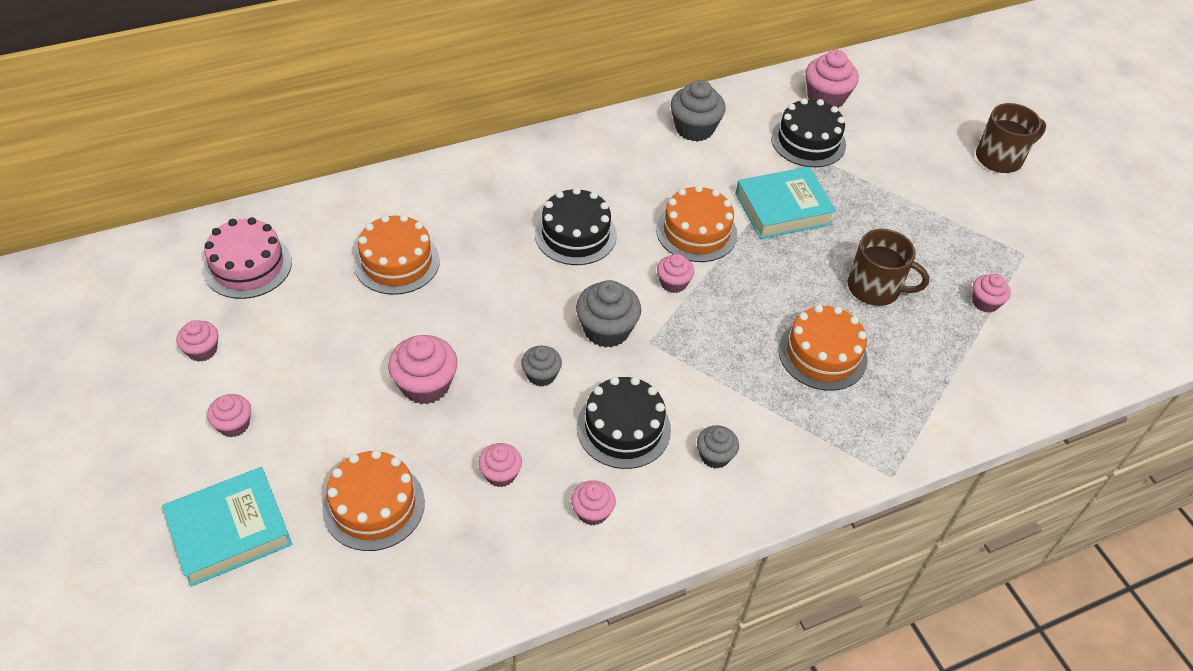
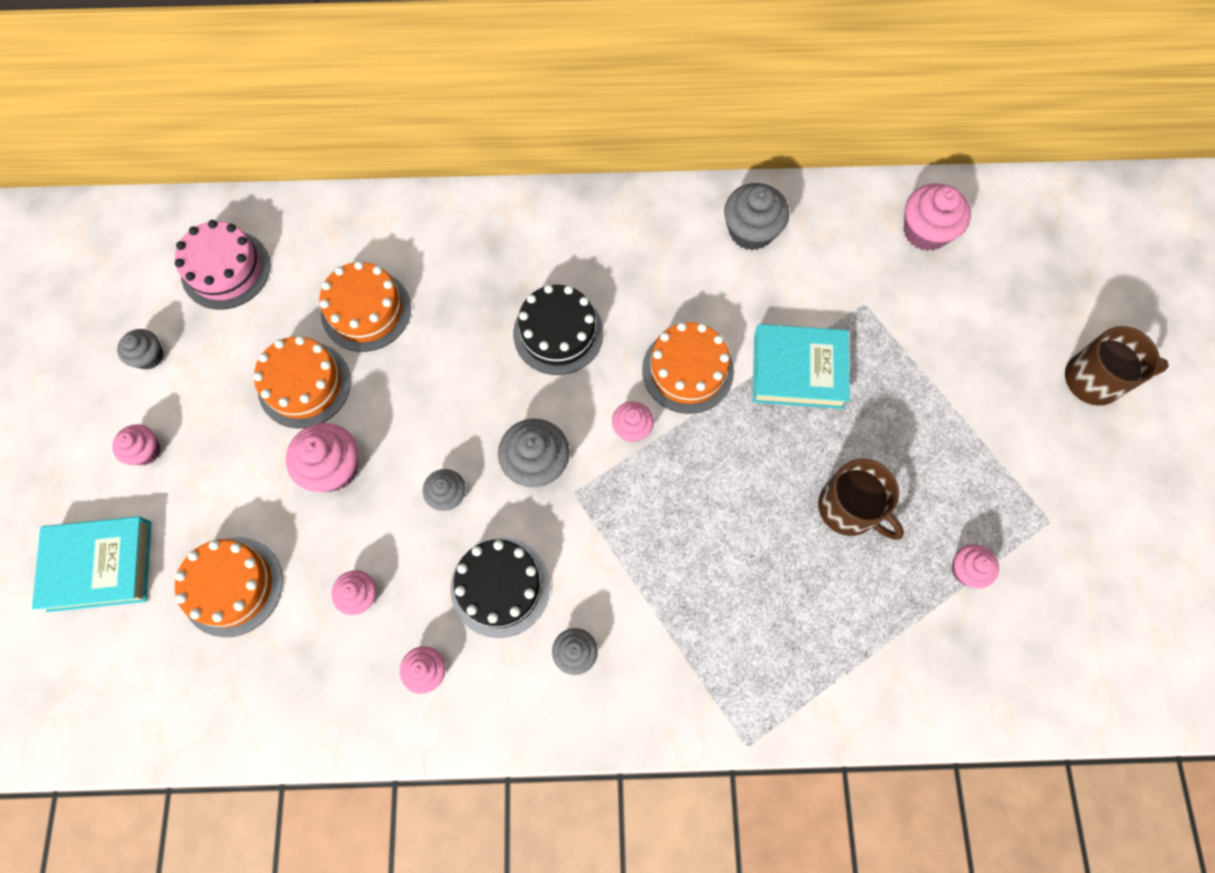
camera: 25 degrees right, 20 degrees up
(202, 350) = (149, 356): pink cupcake -> grey cupcake
(808, 141) = (873, 287): black cake -> none
(822, 354) = (748, 572): orange cake -> orange cake (304, 384)

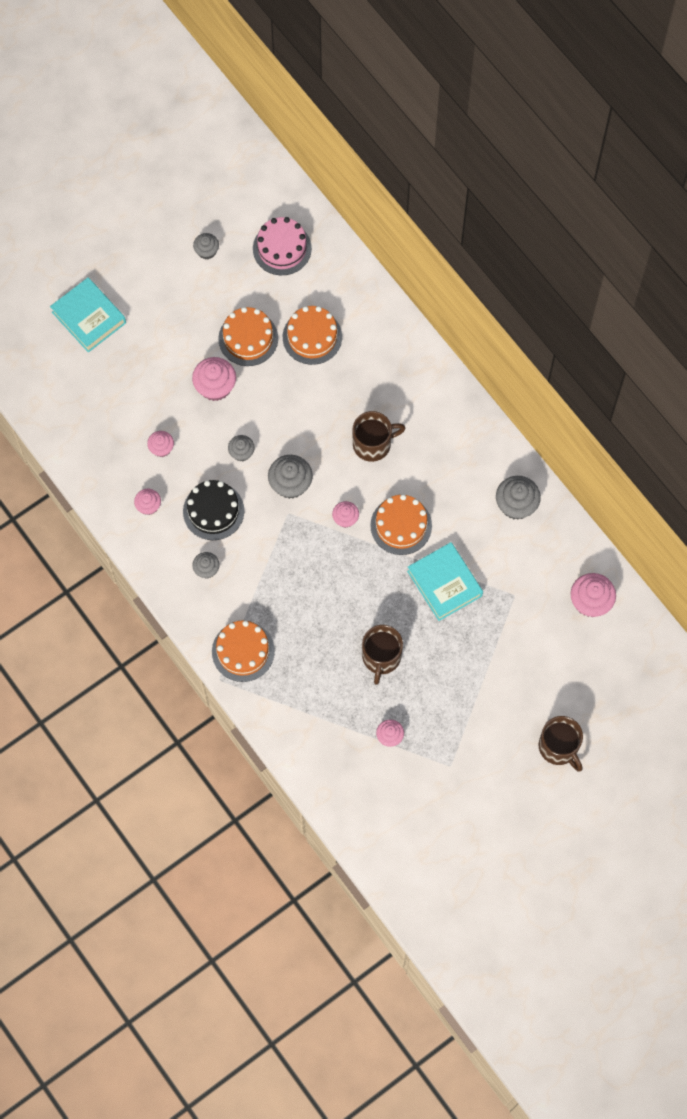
camera: 55 degrees right, 0 degrees up
(146, 451) = (158, 291): pink cupcake -> none
(232, 586) = (123, 386): orange cake -> orange cake (243, 651)
(558, 333) = (373, 444): black cake -> brown mug

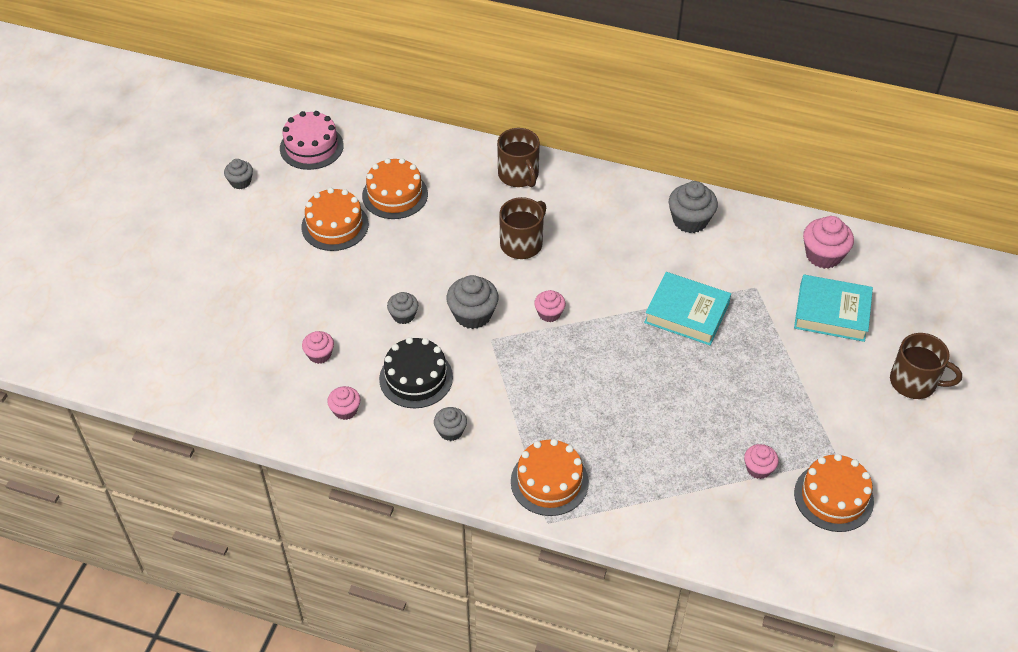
camera: 35 degrees left, 20 degrees down
(89, 317) = (159, 288): turquoise book -> turquoise book (831, 312)
(215, 387) = (333, 278): pink cupcake -> none
(381, 657) = (686, 406): brown mug -> brown mug (518, 175)
(401, 525) = (605, 291): orange cake -> orange cake (833, 497)

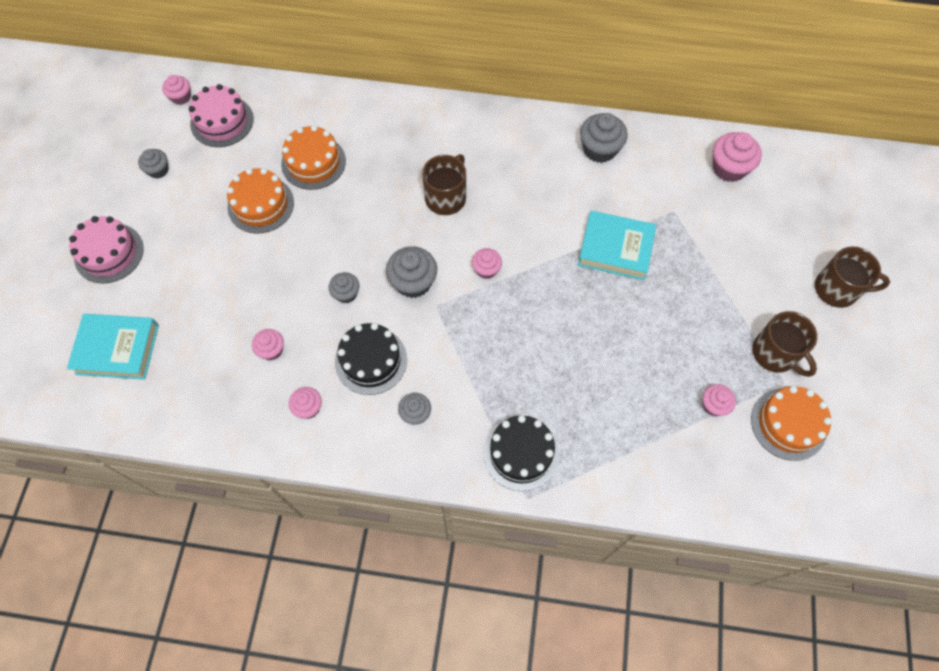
camera: 10 degrees left, 15 degrees up
(179, 248) = (109, 253): none -> pink cake
(275, 120) = (181, 97): none -> pink cupcake
(518, 175) = (429, 124): brown mug -> brown mug (775, 353)
(549, 482) = (521, 453): orange cake -> black cake
(831, 312) = (748, 227): turquoise book -> turquoise book (117, 349)

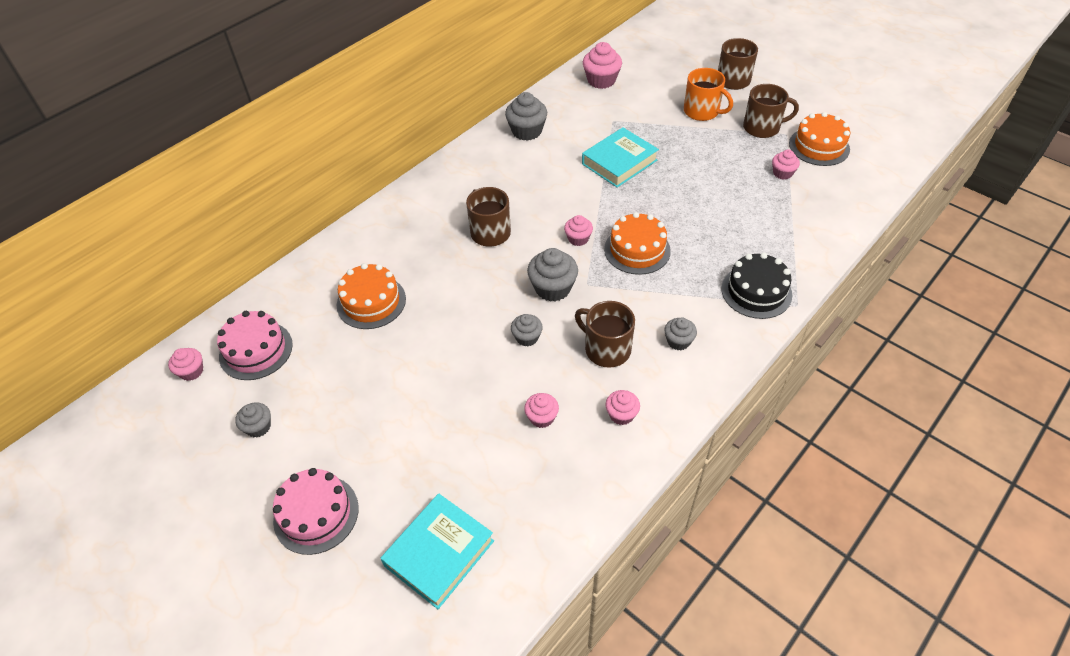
camera: 55 degrees left, 15 degrees down
(261, 205) = (379, 360): orange cake -> orange cake (637, 250)
(371, 360) = (606, 349): black cake -> brown mug
(755, 283) = (702, 111): none -> orange mug

